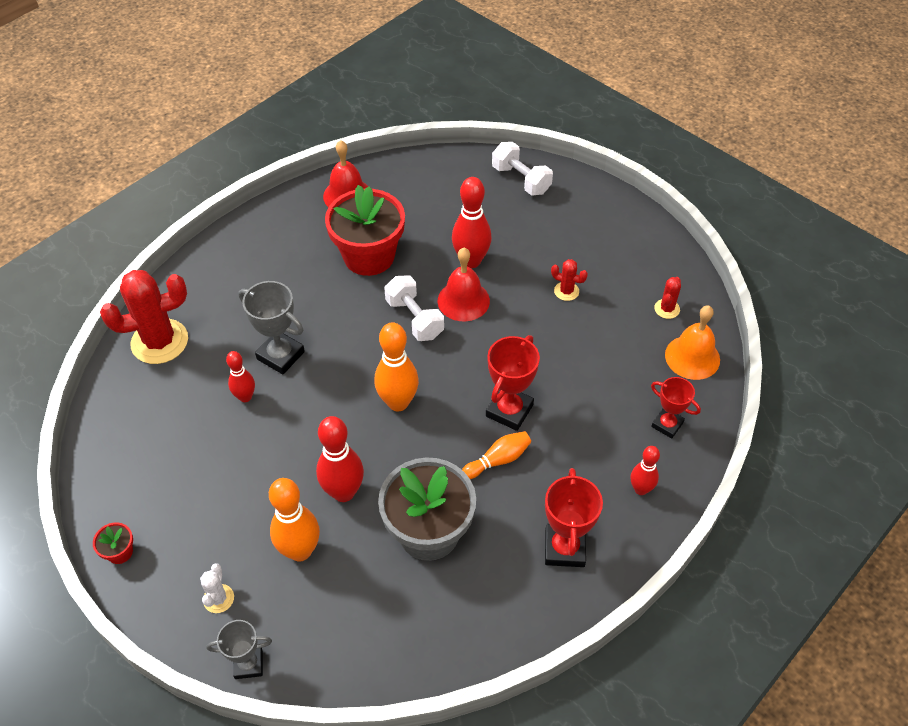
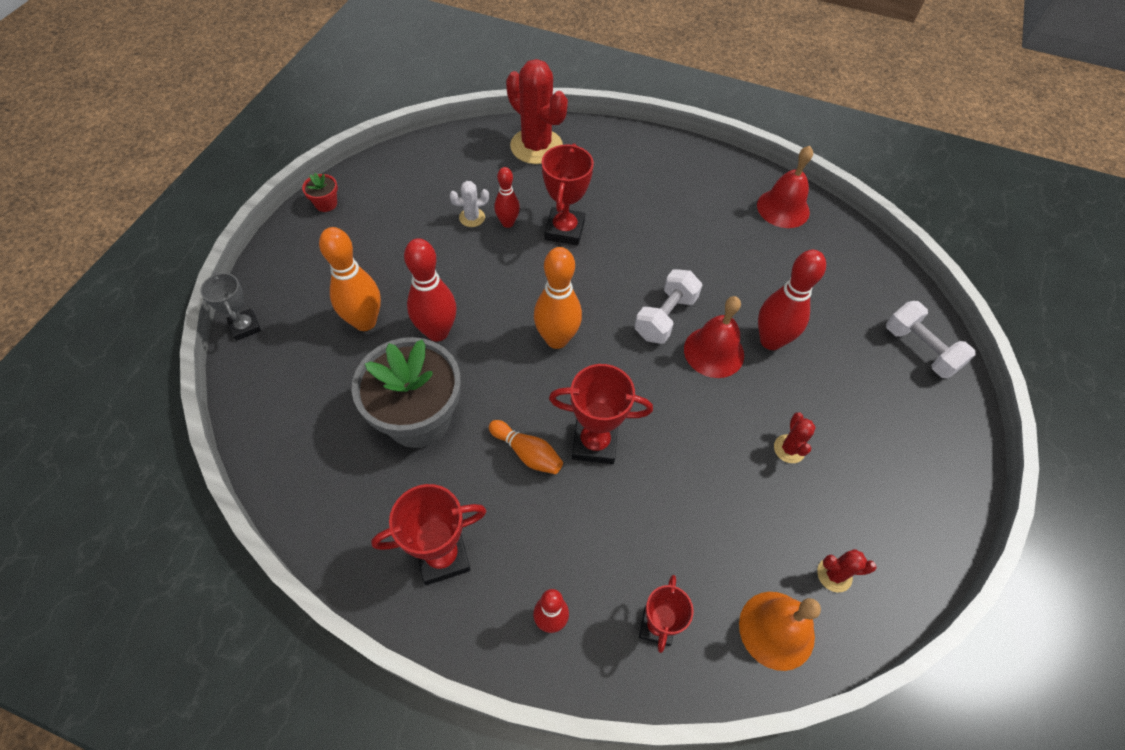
camera: 65 degrees right, 5 degrees up
(218, 598) = (301, 282): white cactus -> white cactus (472, 217)
(280, 355) = (564, 230): grey trophy -> red trophy
(369, 256) = (719, 252): red flower pot -> none
(521, 180) = (920, 349): white dumbbell -> white dumbbell turned 60 degrees counterclockwise

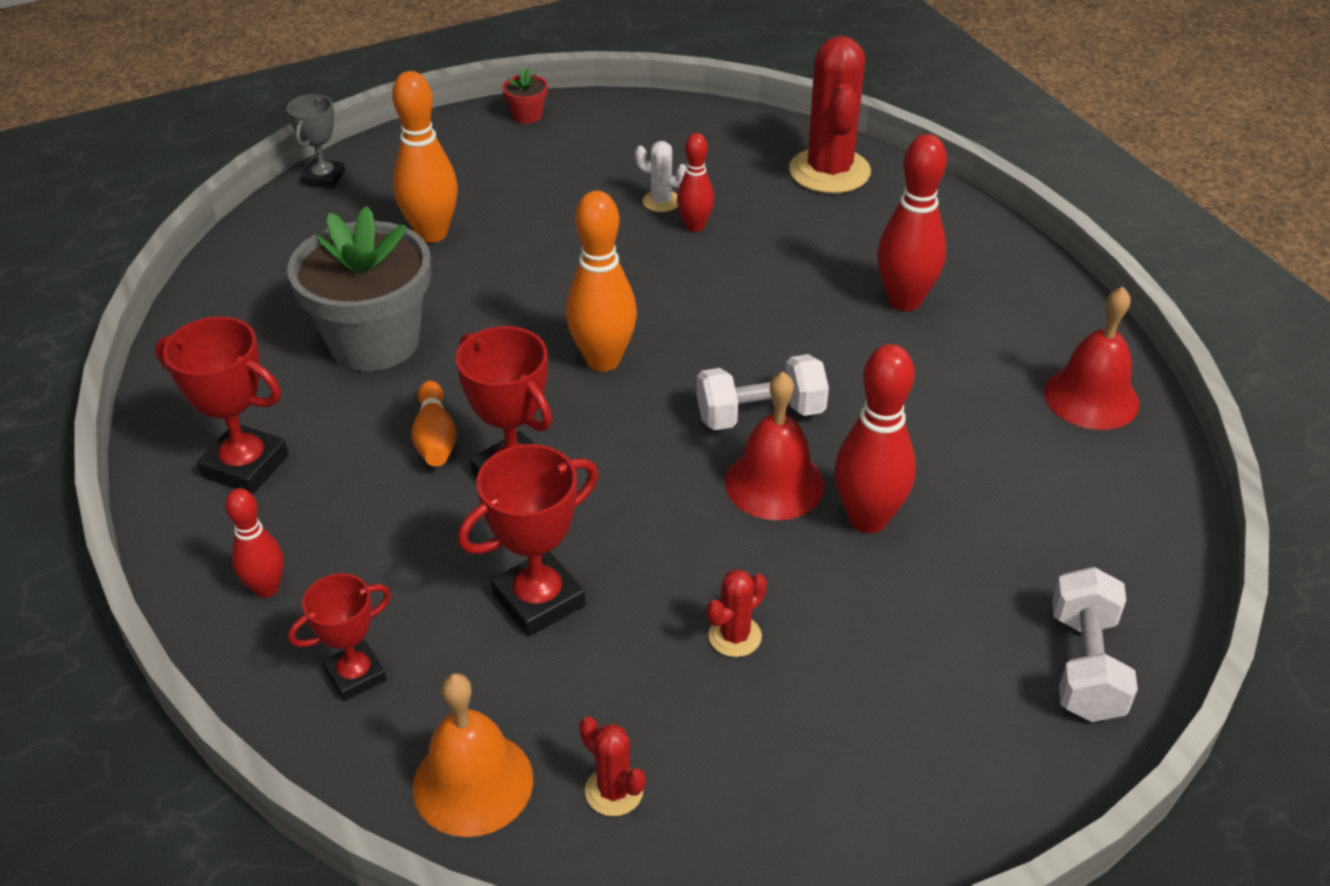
camera: 45 degrees right, 15 degrees down
(437, 332) = (488, 281): red bowling pin -> red bowling pin (904, 301)
(564, 230) = (752, 266): red trophy -> red trophy (539, 600)

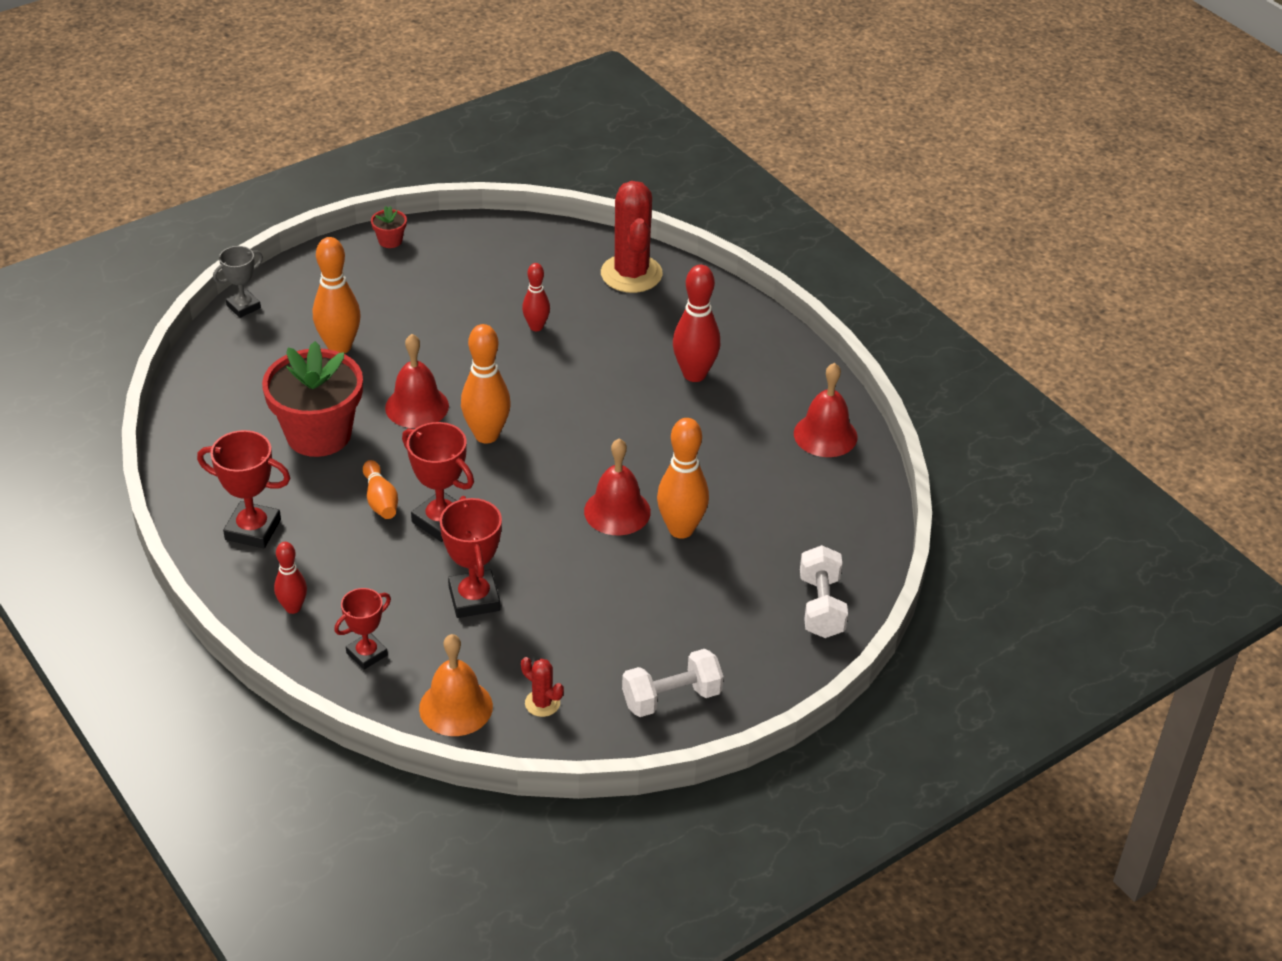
camera: 10 degrees left, 0 degrees up
(324, 178) = (243, 307): grey trophy -> grey trophy turned 45 degrees clockwise
(374, 341) = (318, 434): grey flower pot -> red flower pot
(515, 315) = (417, 406): none -> red bell
(539, 600) = (474, 599): red trophy -> red trophy turned 60 degrees counterclockwise
(661, 201) = (508, 308): white cactus -> none
(735, 636) = (603, 609): red cactus -> none
(760, 414) = (602, 465): white dumbbell -> white dumbbell (671, 698)
(868, 519) = (681, 529): red bowling pin -> orange bowling pin

